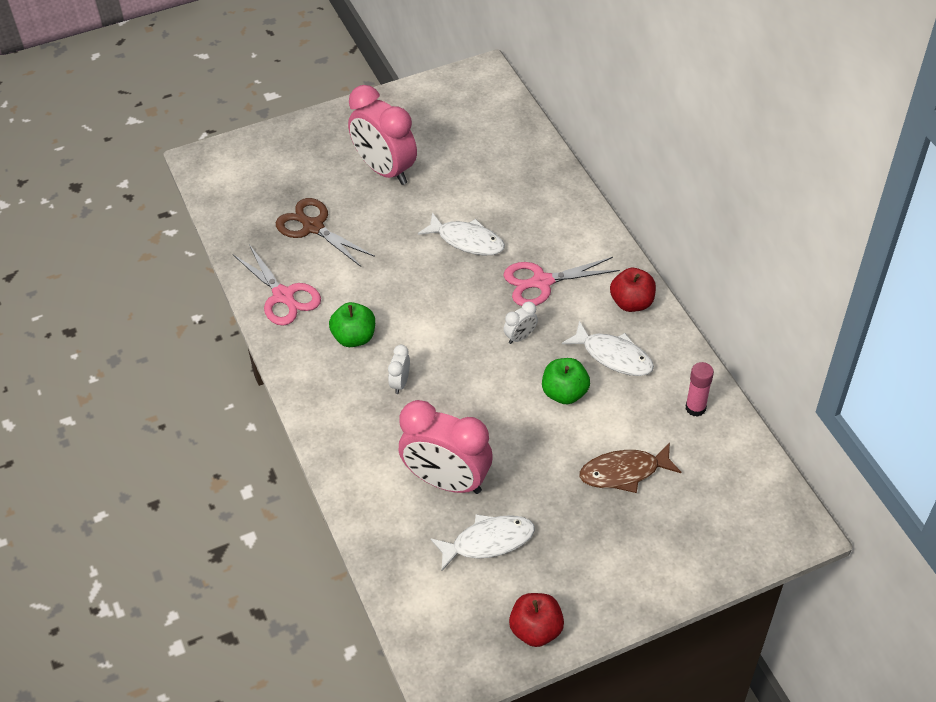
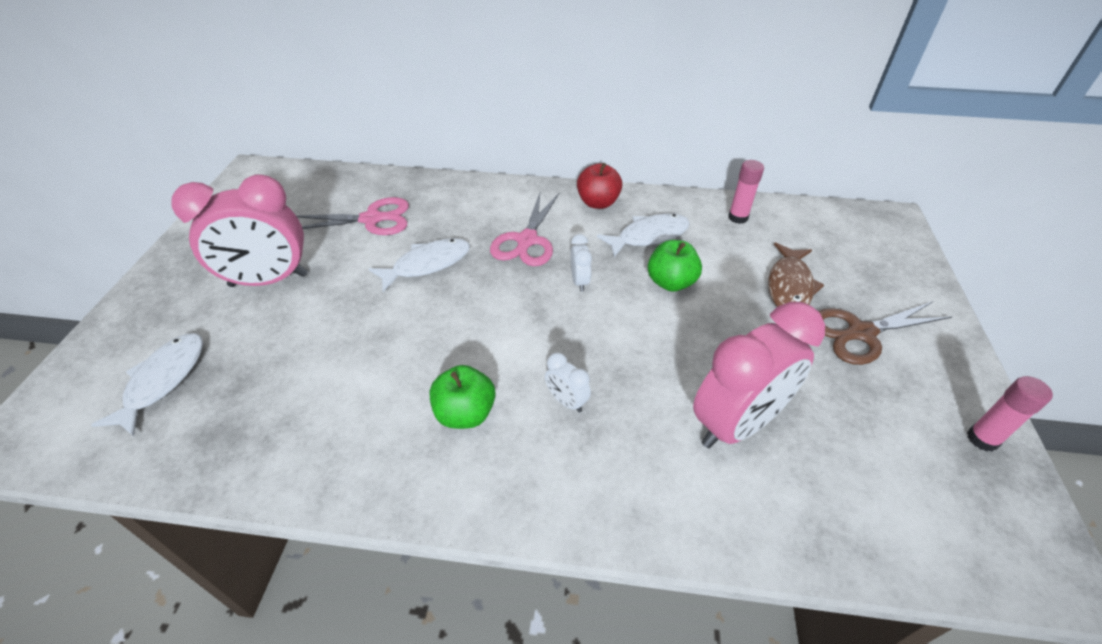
camera: 60 degrees left, 5 degrees down
(283, 296) = (333, 457): pink scissors -> pink scissors (372, 219)
(313, 227) = (266, 375): brown scissors -> brown scissors (861, 333)
(488, 542) = (841, 425): white fish -> white fish (163, 380)
(536, 630) = (982, 439): red apple -> pink glue stick

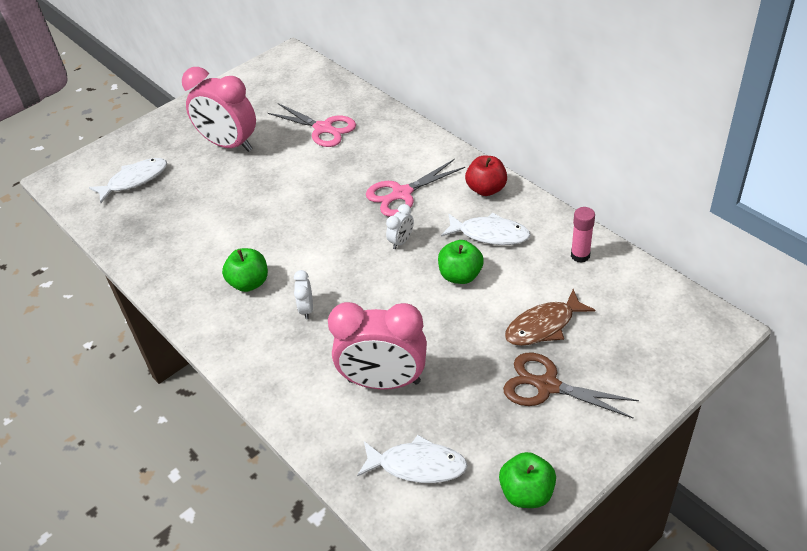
camera: 45 degrees right, 0 degrees up
(427, 264) = (322, 179): white fish -> white fish (417, 465)
(982, 439) = (526, 493): pink glue stick -> green apple

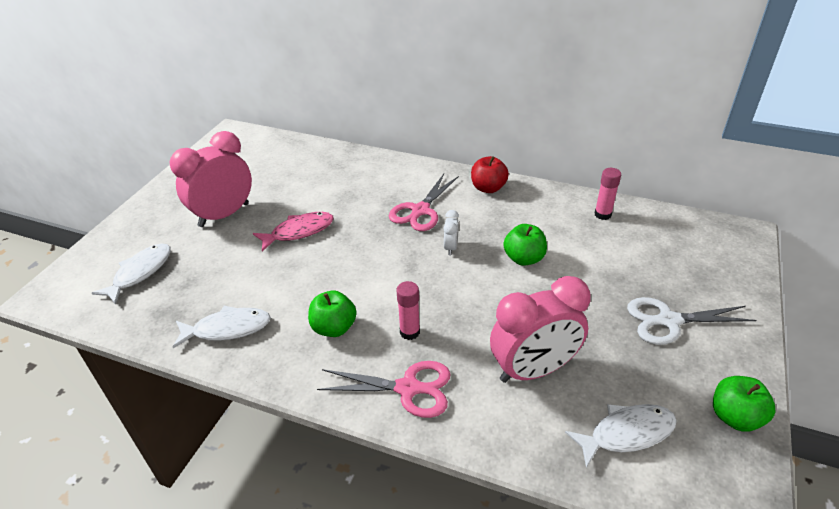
camera: 30 degrees left, 5 degrees down
(229, 144) = (224, 215): pink clock -> pink clock turned 135 degrees clockwise
(280, 181) = (299, 232): none -> pink fish
(306, 309) = (409, 332): white clock -> pink glue stick
(323, 128) = (308, 179): pink scissors -> pink scissors (408, 388)
(490, 234) = (520, 220): white fish -> white fish (227, 329)
(543, 326) = (623, 275): brown fish -> none
(547, 386) = (669, 321): brown scissors -> white scissors

